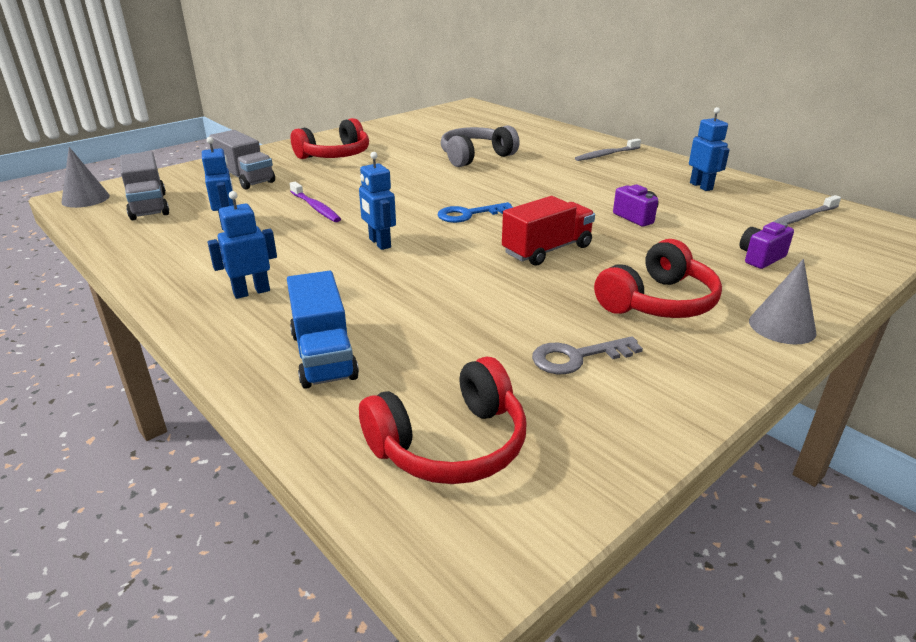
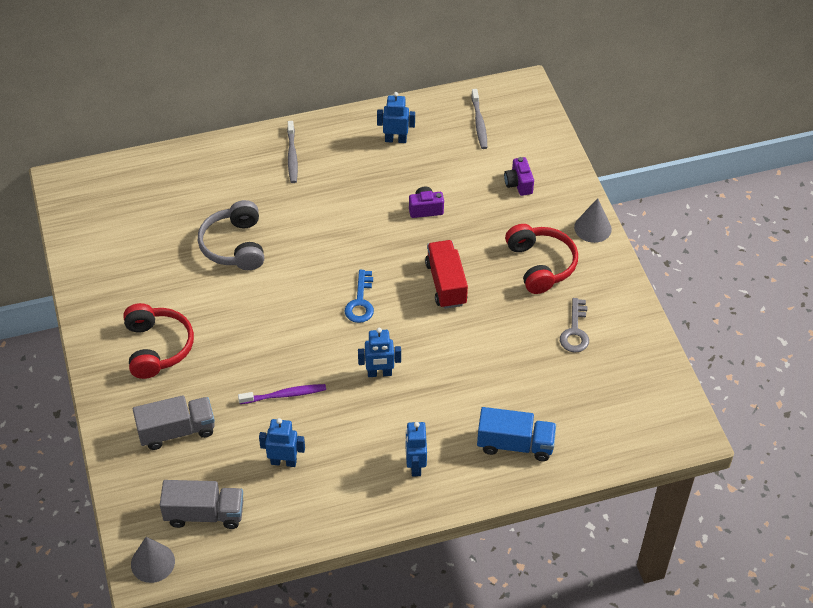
camera: 65 degrees left, 20 degrees up
(450, 444) = (618, 413): red headphones -> none

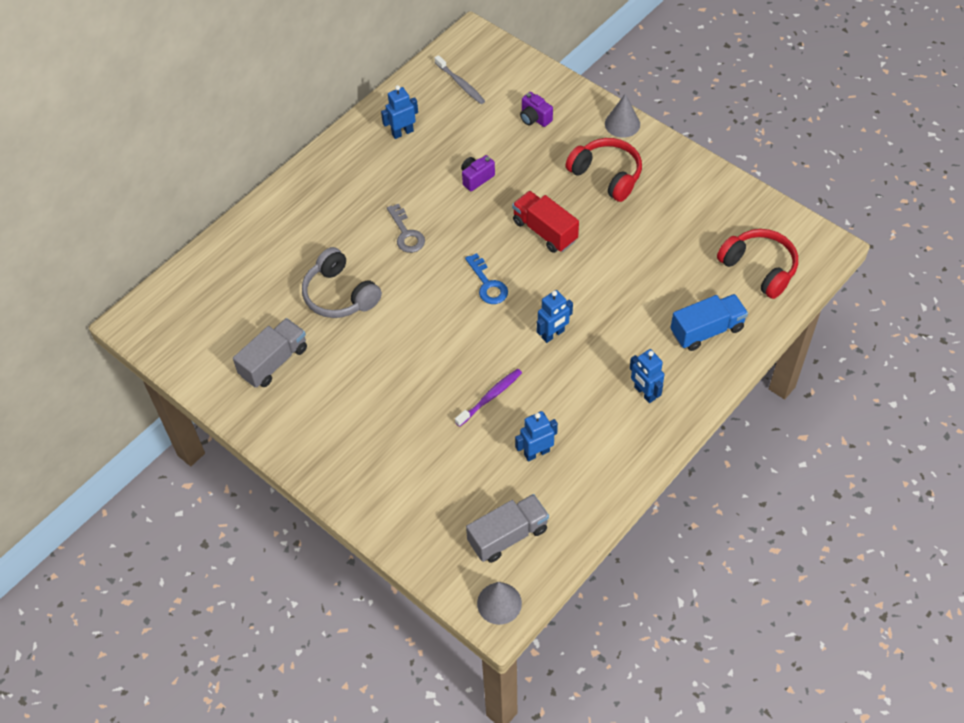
camera: 30 degrees left, 5 degrees up
(157, 347) = (346, 419): red headphones -> red headphones (759, 268)
(176, 431) = (424, 481): grey truck -> grey truck (274, 362)
(292, 156) = (325, 192): grey toothbrush -> none
(575, 331) = (677, 214): grey key -> grey key (406, 233)

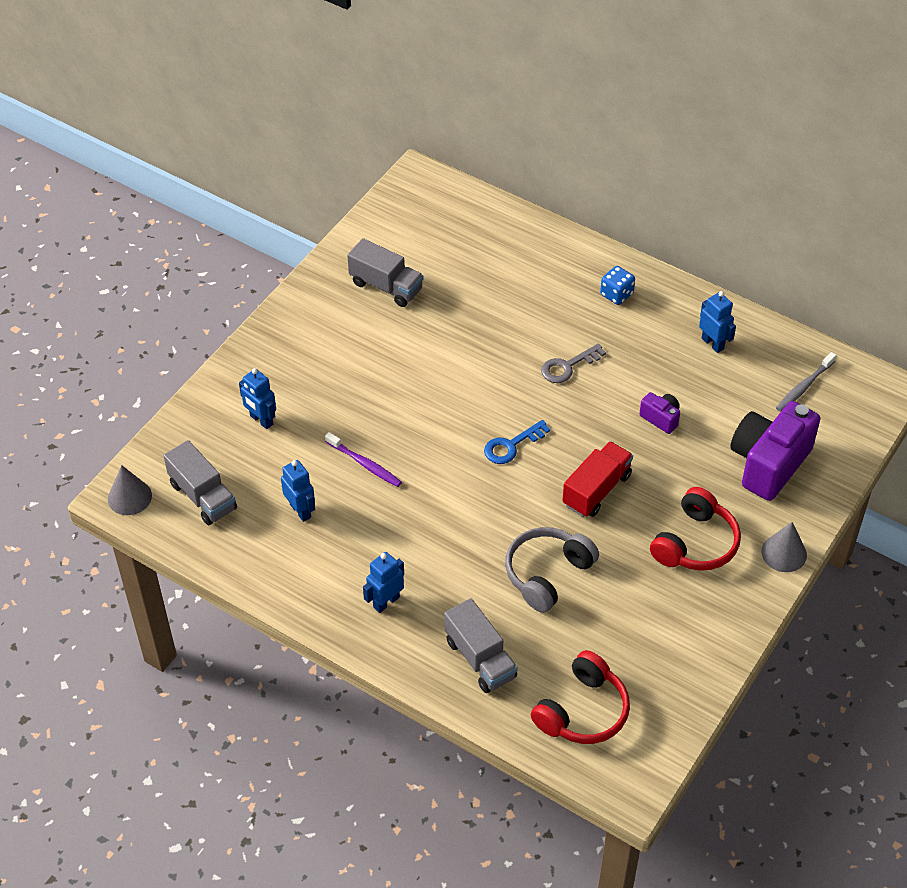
camera: 80 degrees right, 5 degrees down
(330, 188) = (616, 294): none -> blue dice
(340, 295) = (476, 323): grey headphones -> grey headphones (547, 574)
(534, 118) = (768, 463): purple camera -> purple camera, size x2.18
(553, 334) = (453, 511): blue robot -> blue robot (261, 420)
(706, 330) = (480, 658): blue truck -> grey truck

